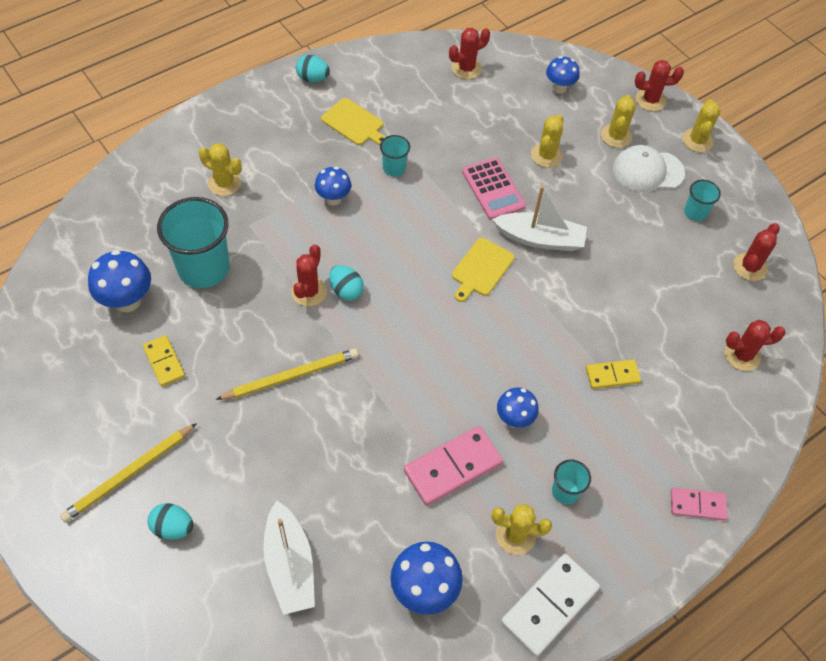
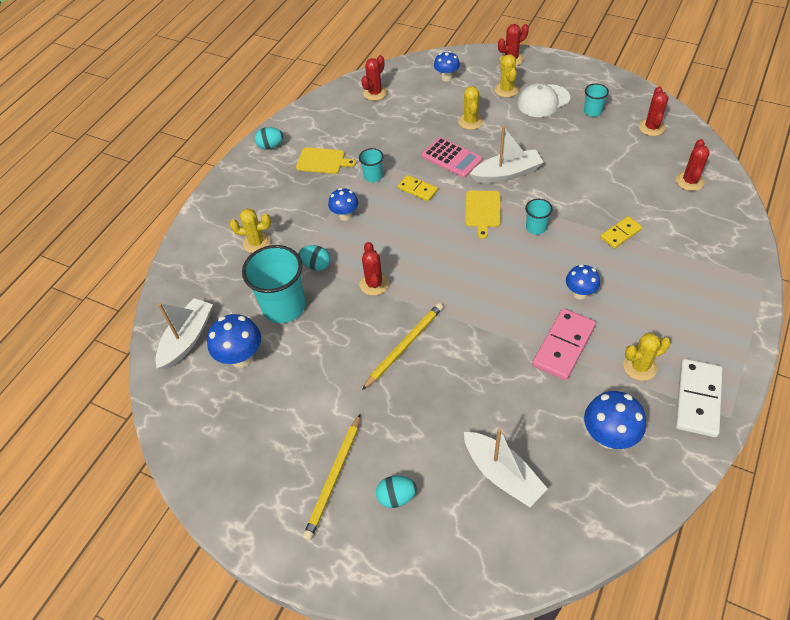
camera: 20 degrees left, 5 degrees down
(90, 253) = (187, 339): none -> white boat
(164, 362) = (302, 385): yellow domino -> yellow domino (417, 189)
(346, 291) = (400, 270): turquoise egg -> turquoise egg (316, 265)
(565, 491) = (649, 321): turquoise cup -> turquoise cup (536, 227)
(697, 140) = (559, 69): yellow cactus -> none
(697, 505) = (737, 284): pink domino -> none
(742, 355) = (690, 181): red cactus -> red cactus turned 45 degrees counterclockwise

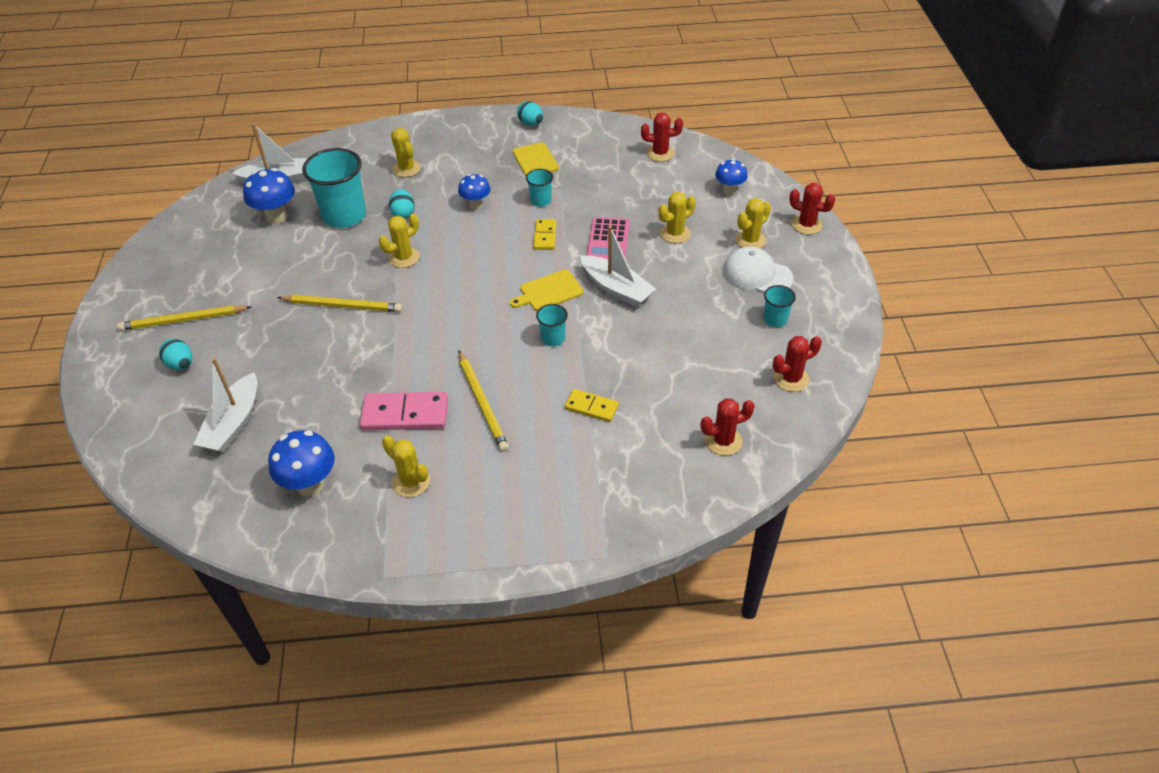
camera: 55 degrees right, 5 degrees down
(374, 284) = (404, 257): red cactus -> yellow cactus
(579, 293) = (482, 403): blue mushroom -> yellow pencil
(698, 399) = (393, 542): white domino -> none

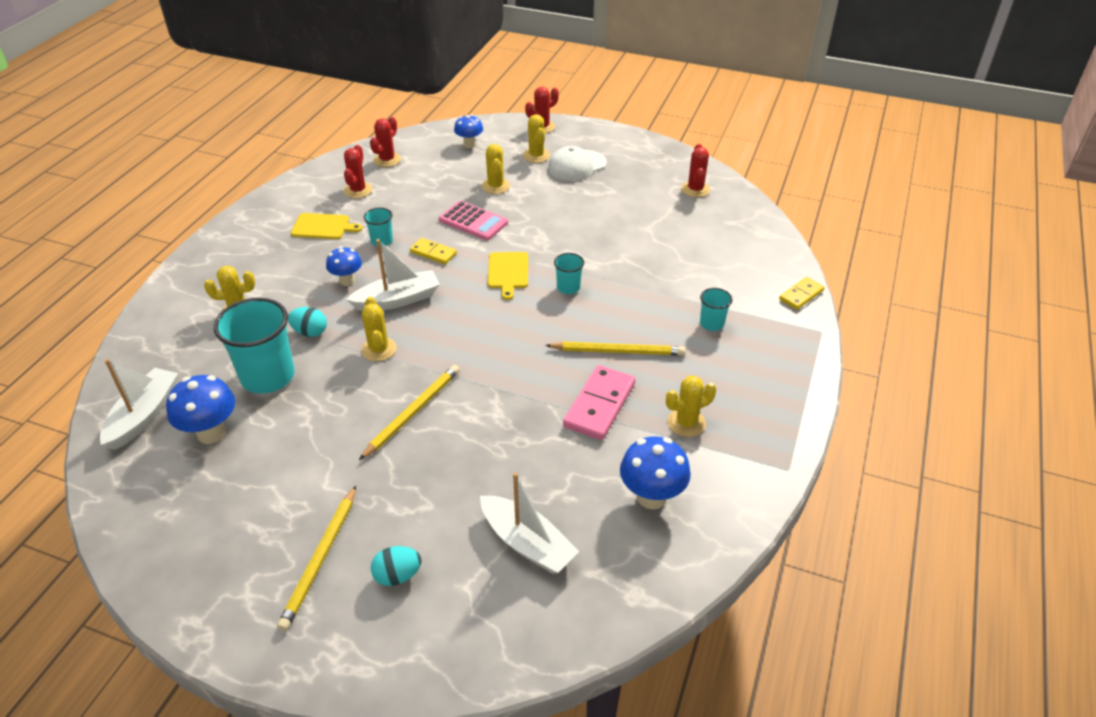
camera: 65 degrees left, 5 degrees down
(531, 123) = (261, 213): turquoise egg -> none
(591, 407) = (663, 291): yellow domino -> yellow domino (801, 295)
(616, 289) = (536, 235): white boat -> white boat (397, 300)
(723, 441) = (737, 239): red cactus -> red cactus (358, 190)
(775, 319) = (631, 175): turquoise cup -> turquoise cup (711, 323)

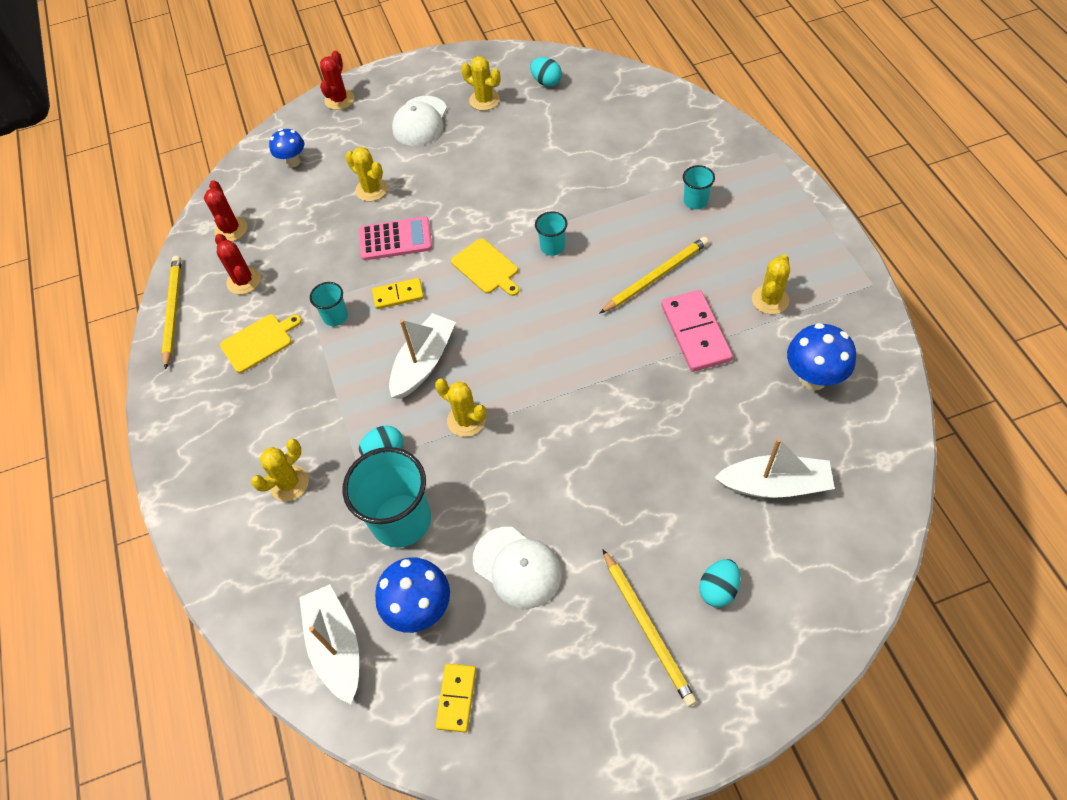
camera: 35 degrees left, 15 degrees up
(294, 455) = (517, 567): none -> white cap
(347, 281) = (354, 378): blue mushroom -> none
(413, 412) = (565, 452): yellow pencil -> yellow pencil (173, 311)
(536, 155) = (371, 134): yellow cactus -> yellow cactus (484, 100)
(695, 189) = (546, 82): red cactus -> turquoise egg
(801, 295) = (729, 130): yellow domino -> yellow domino (456, 698)

